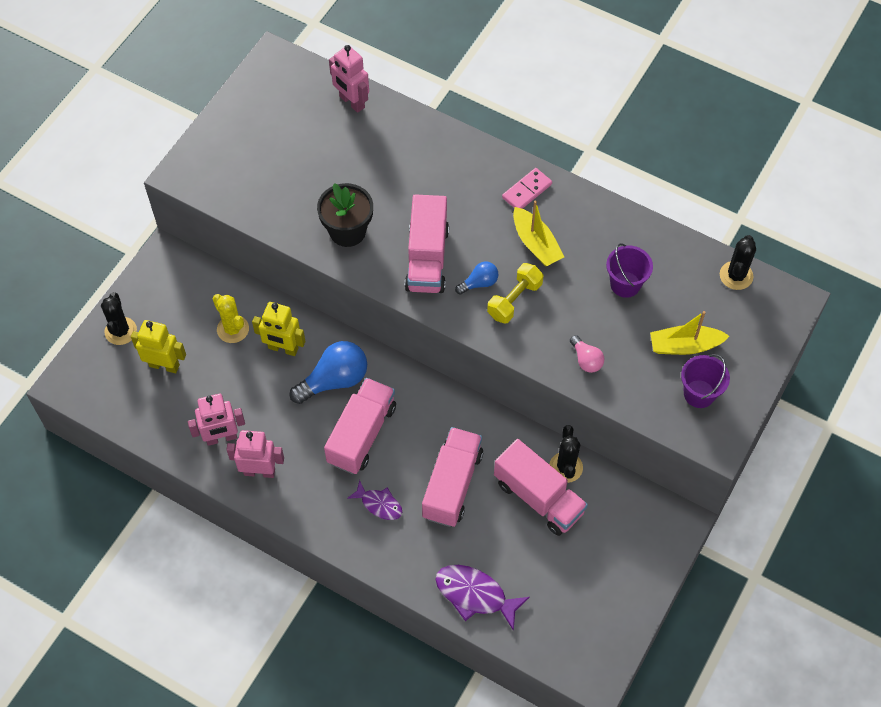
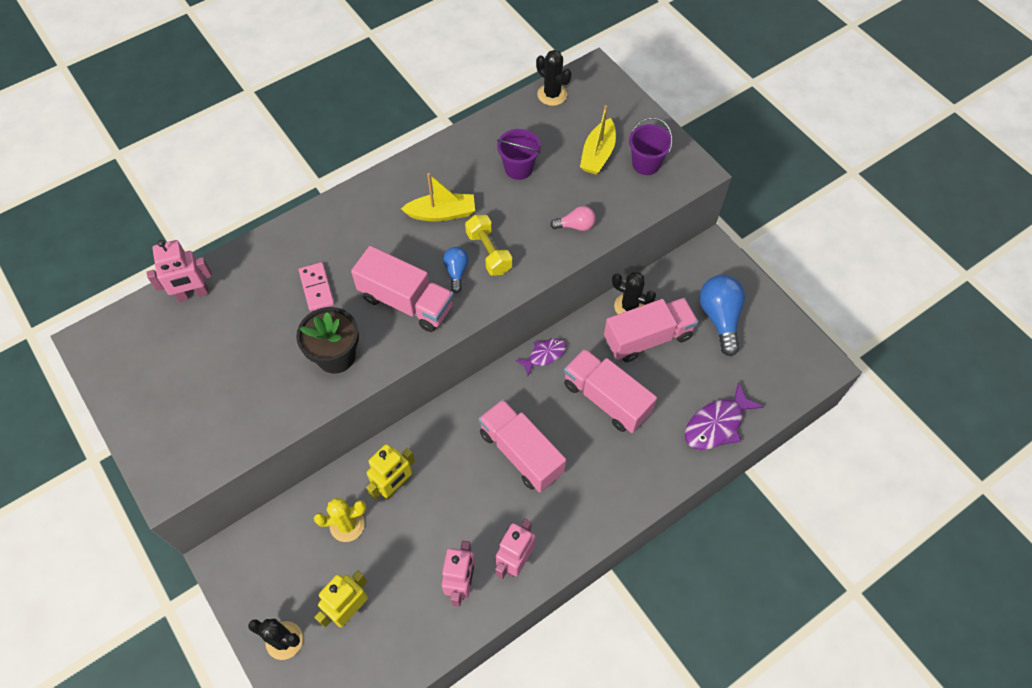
camera: 65 degrees left, 0 degrees up
(334, 380) = (453, 454): blue light bulb -> blue light bulb (719, 318)
(379, 504) = (598, 466): purple fish -> purple fish (544, 355)
(527, 191) = (384, 197): pink domino -> pink domino (316, 288)

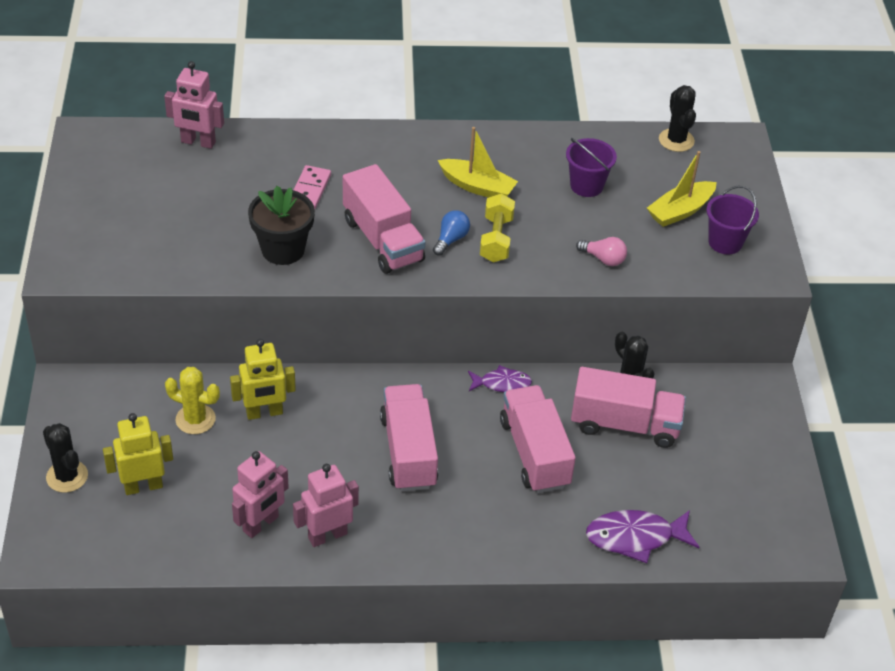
camera: 30 degrees right, 15 degrees down
(719, 318) = (721, 447): blue light bulb -> none

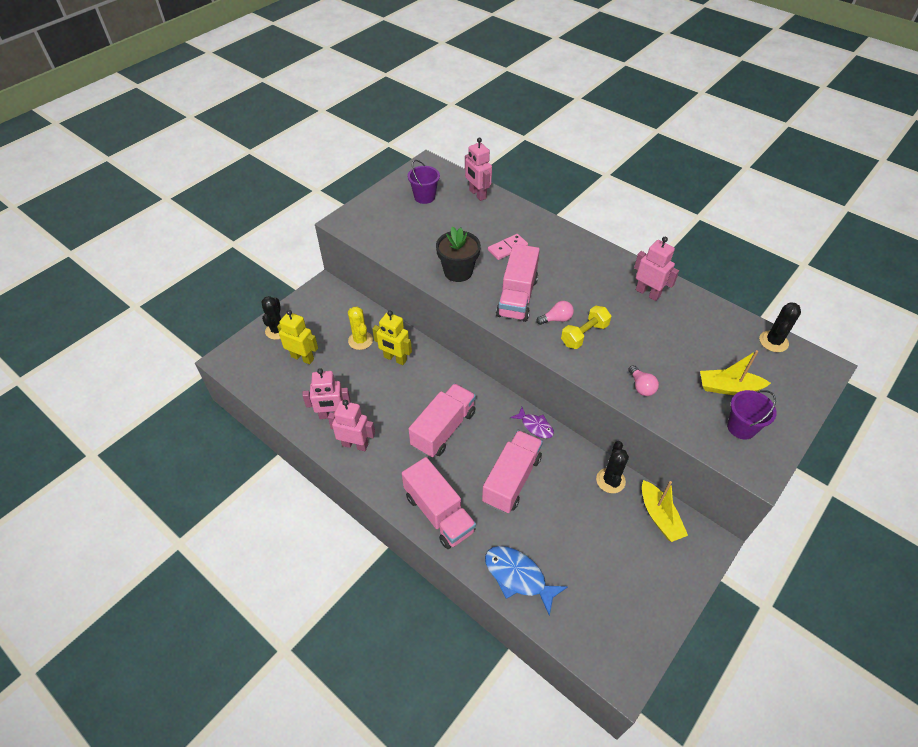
camera: 45 degrees right, 5 degrees up
(451, 239) = (556, 319): blue light bulb -> pink light bulb
(477, 187) = (606, 298): yellow boat -> yellow boat (659, 516)
(513, 157) = (647, 293): none -> pink robot
(586, 185) = (678, 335): purple bucket -> purple bucket (424, 197)
(624, 424) = (584, 501): pink truck -> pink truck (439, 513)
(635, 537) = (518, 577): purple fish -> blue fish

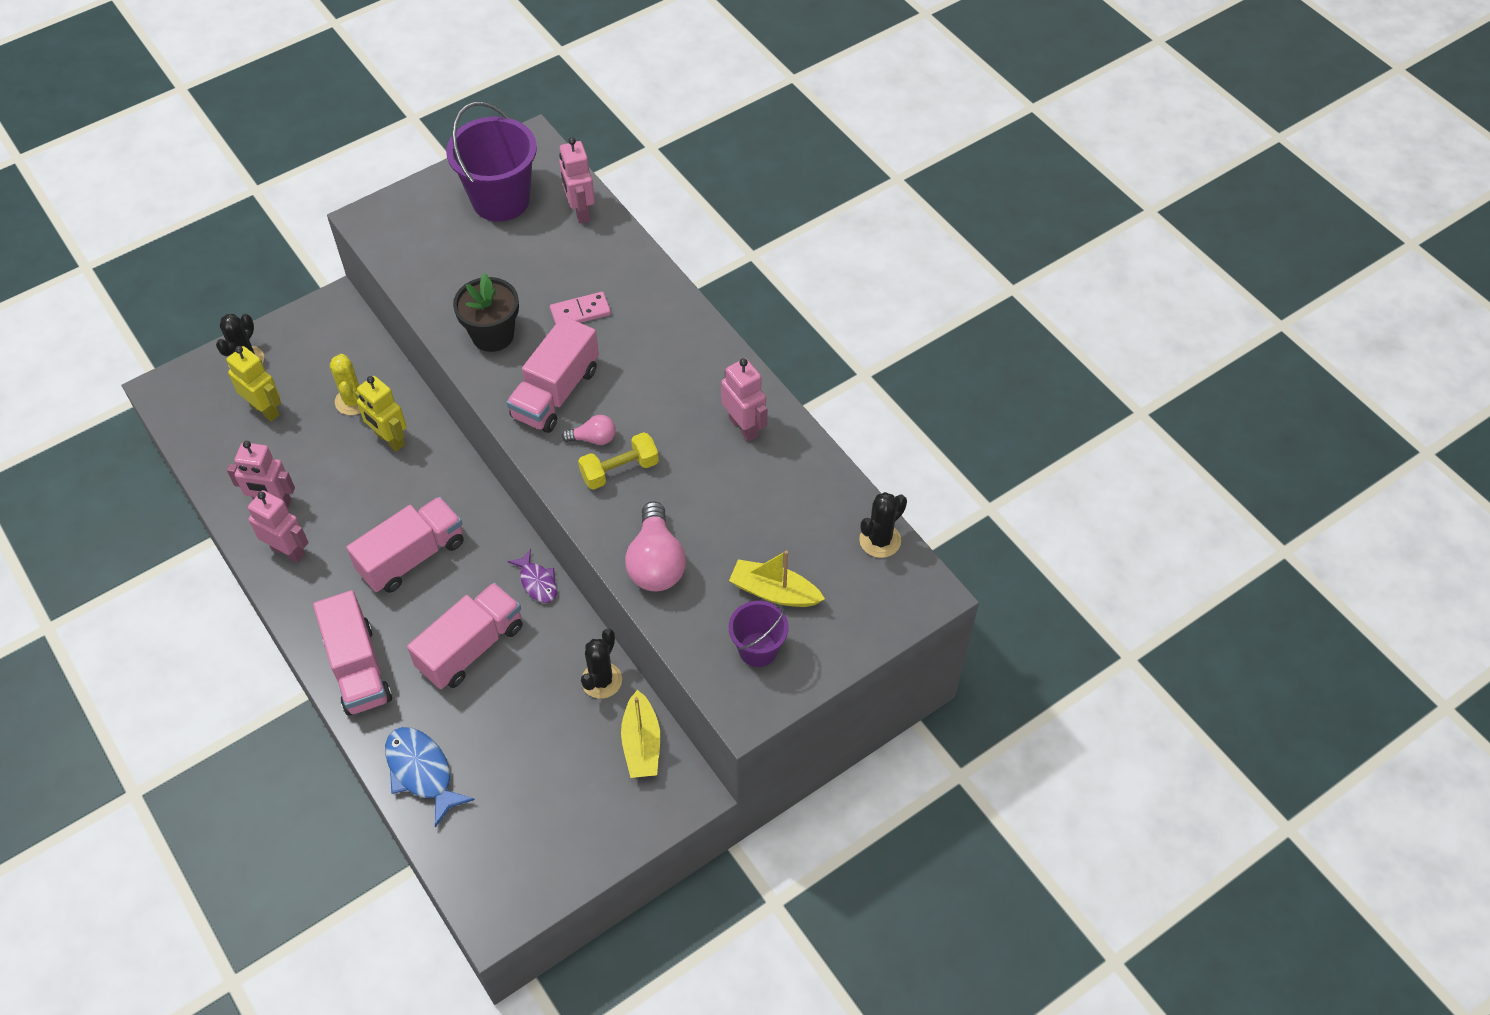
camera: 15 degrees right, 5 degrees up
(424, 197) = (501, 200): purple bucket -> purple bucket, size x1.79
(641, 387) = (656, 562): pink light bulb -> pink light bulb, size x1.88

